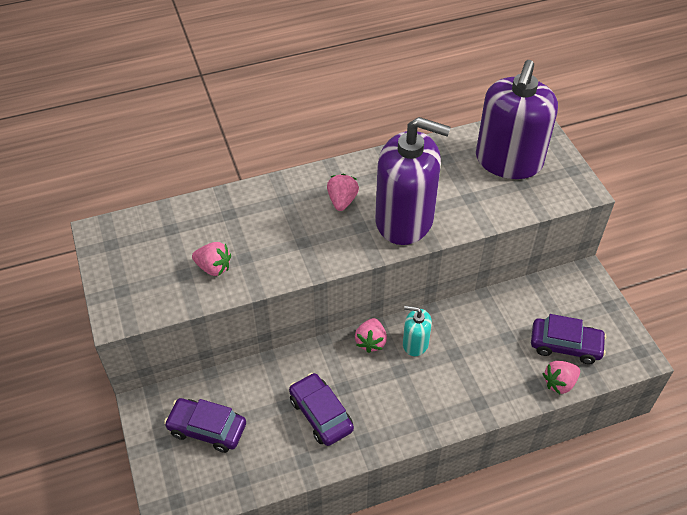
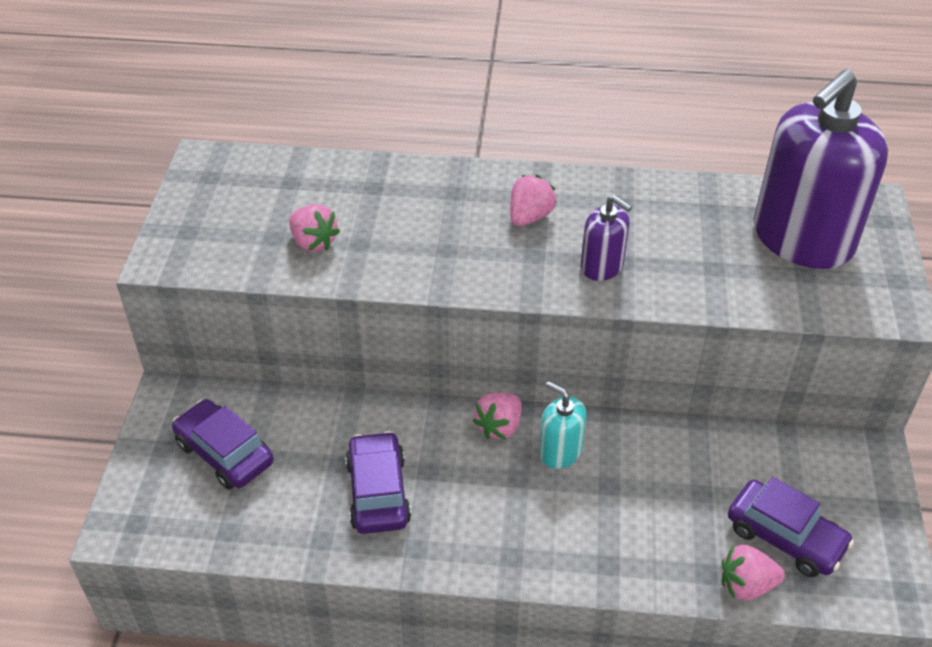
camera: 25 degrees right, 5 degrees down
(404, 220) = (602, 266): purple soap dispenser -> purple soap dispenser, size x0.46

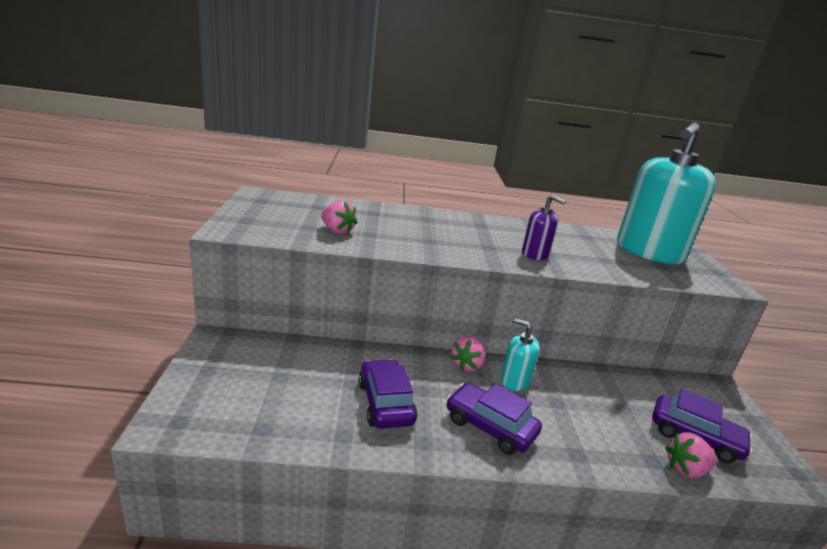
camera: 10 degrees left, 20 degrees down
(224, 453) = (259, 375): purple car -> purple car (490, 426)
(530, 217) = (478, 231): pink strawberry -> none
(802, 239) = (649, 252): purple soap dispenser -> turquoise soap dispenser

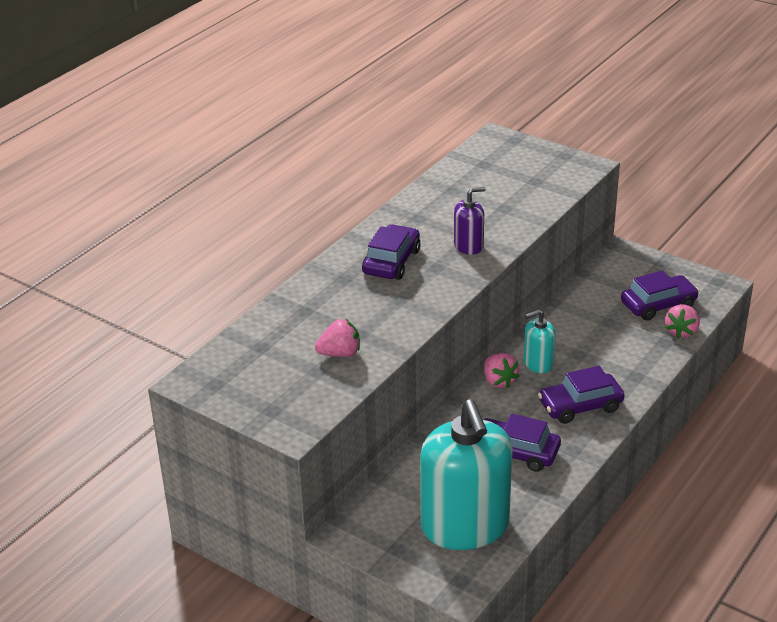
camera: 50 degrees left, 10 degrees up
(469, 230) = (391, 262): none -> purple car
(649, 252) = (506, 170): turquoise soap dispenser -> turquoise soap dispenser (465, 526)

